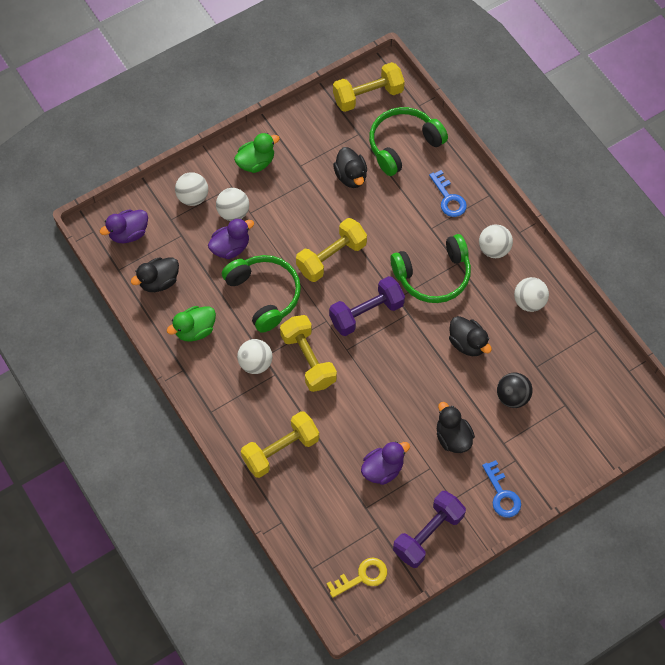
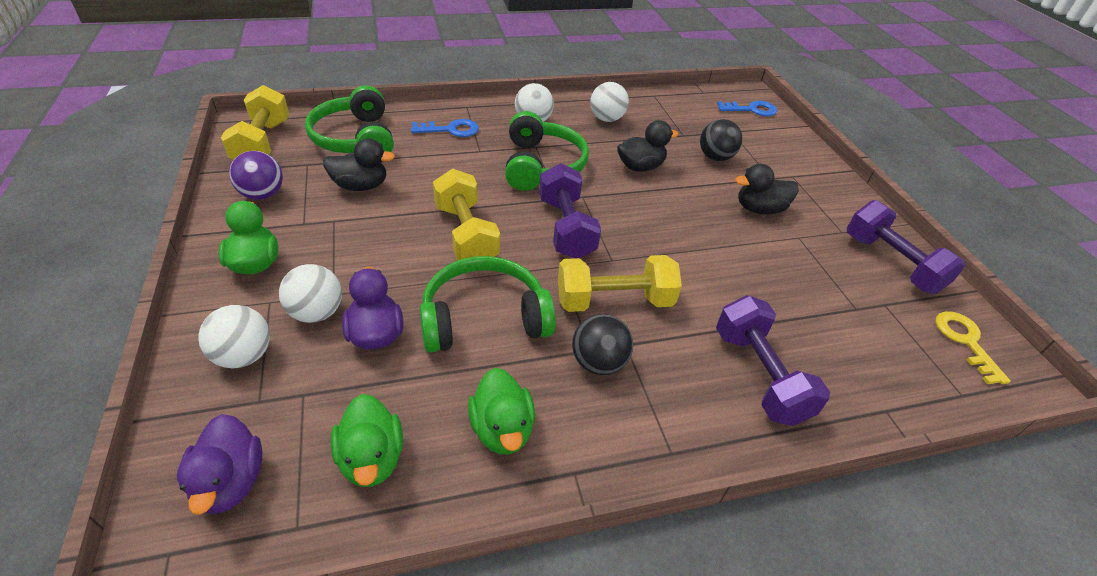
camera: 75 degrees left, 20 degrees down
(159, 281) = (372, 458): black duck -> green duck
(255, 363) = (598, 363): white ball -> black ball
(280, 450) = (759, 375): yellow dumbbell -> purple dumbbell
(315, 129) = (263, 194): none -> purple ball
(383, 469) = (798, 276): purple duck -> none
(502, 494) = (834, 195): blue key -> blue key (751, 109)

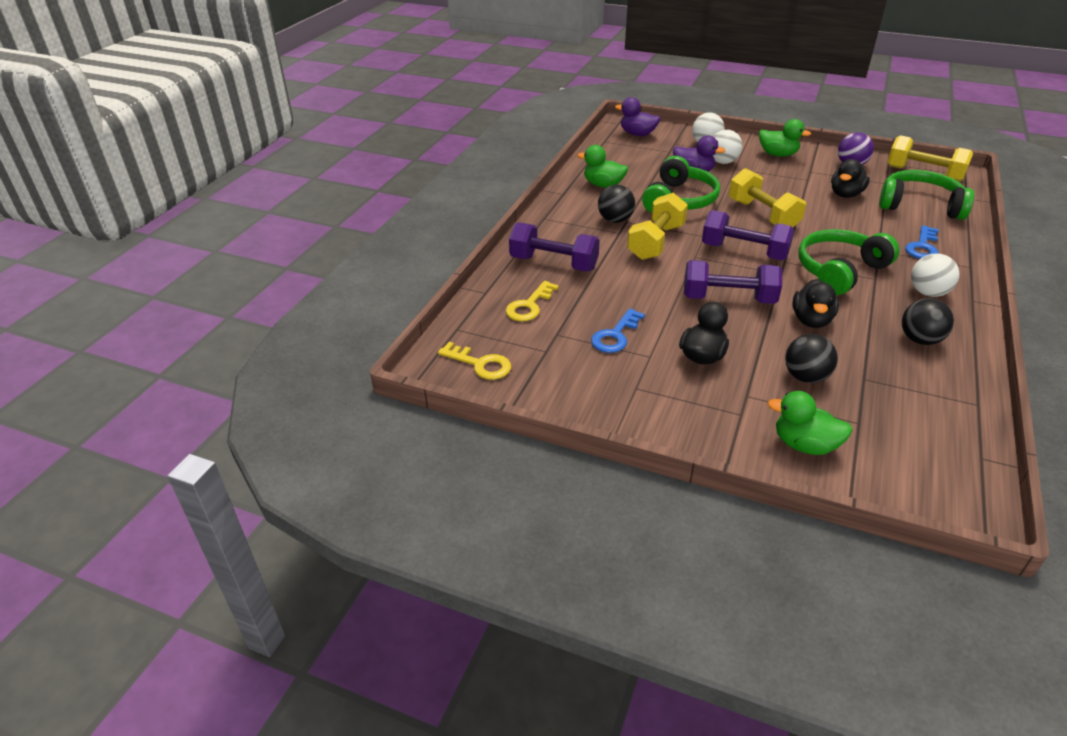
camera: 130 degrees right, 5 degrees down
(372, 458) = (619, 157): green duck -> green duck (804, 445)
(466, 234) = (762, 215): yellow dumbbell -> yellow dumbbell turned 45 degrees clockwise
(542, 165) = (839, 270): green headphones -> green headphones turned 105 degrees clockwise
(606, 119) = (920, 340): white ball -> black ball
(751, 109) = (913, 477): blue key -> blue key (615, 335)
(850, 353) = (529, 305): none -> yellow key
(891, 263) = (577, 388): purple dumbbell -> purple dumbbell (728, 299)

